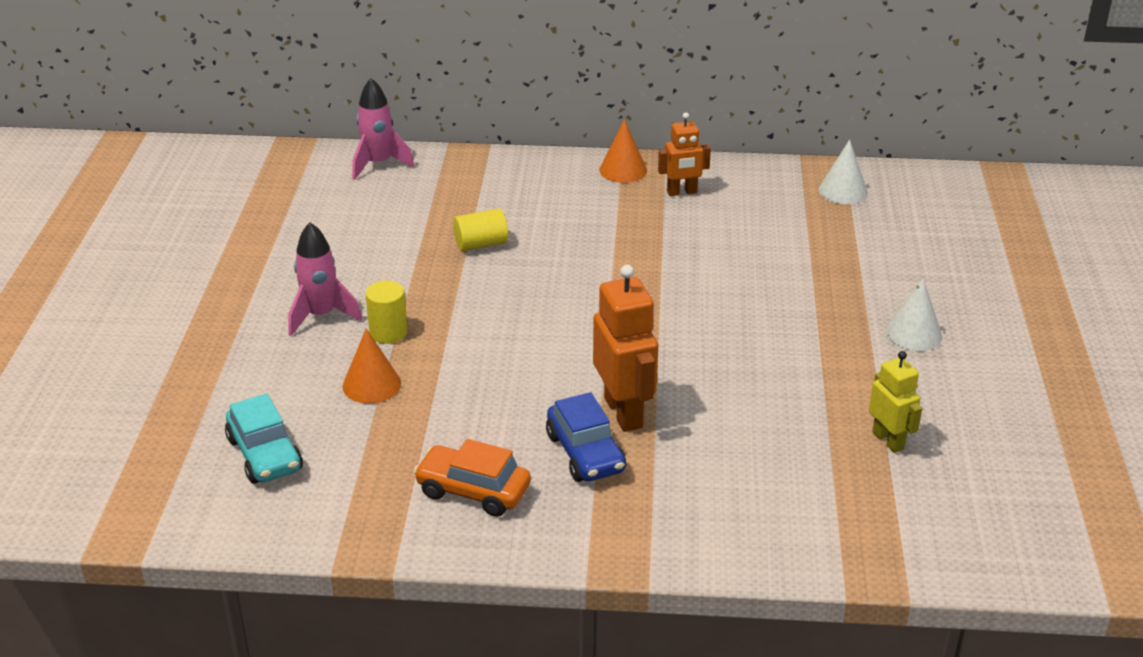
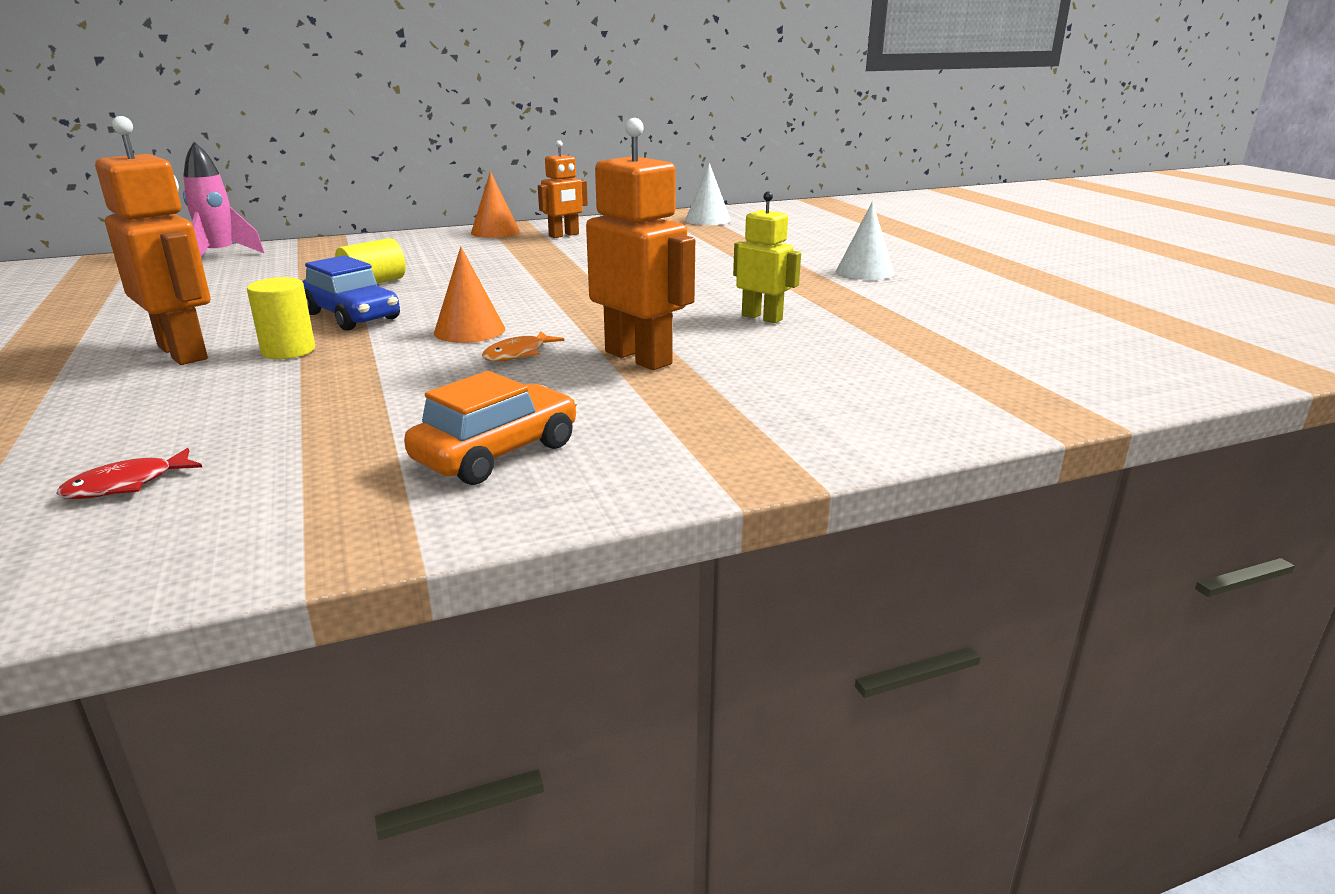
camera: 25 degrees left, 10 degrees down
(264, 454) = (126, 484): turquoise car -> red fish
(321, 316) = (183, 353): pink rocket -> orange robot
(371, 384) = (284, 392): orange cone -> orange cone (469, 330)
(473, 491) = (497, 453): orange car -> orange car turned 135 degrees clockwise
(541, 382) = (518, 354): none -> orange fish
(585, 453) = (622, 394): blue car -> blue car (352, 316)
(888, 440) = (934, 328): yellow robot -> yellow robot (762, 317)

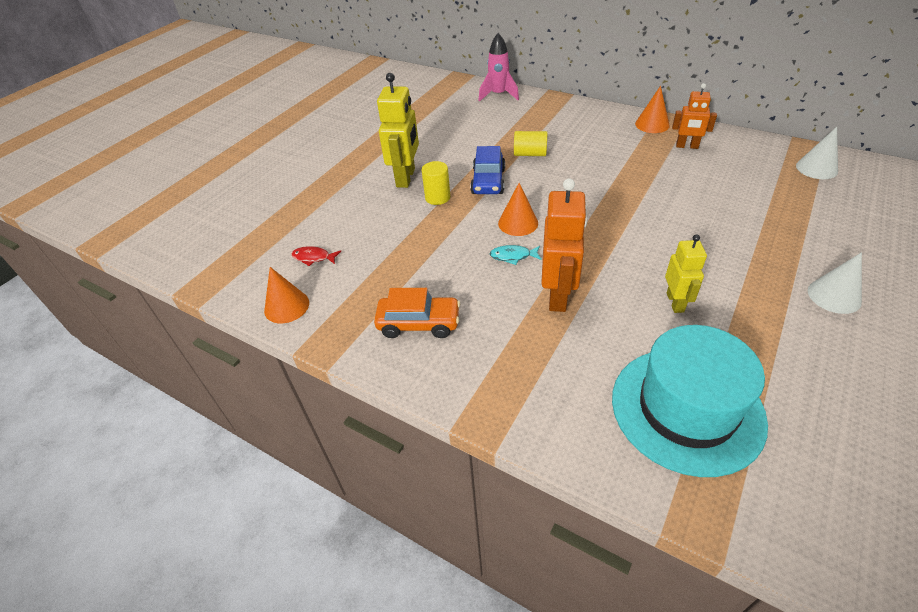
camera: 55 degrees right, 20 degrees up
(170, 557) = (286, 306): none -> orange cone
(183, 353) = (406, 178): orange robot -> yellow robot
(518, 354) = (513, 256): orange fish -> turquoise fish
(912, 367) = (687, 409): none -> turquoise hat

